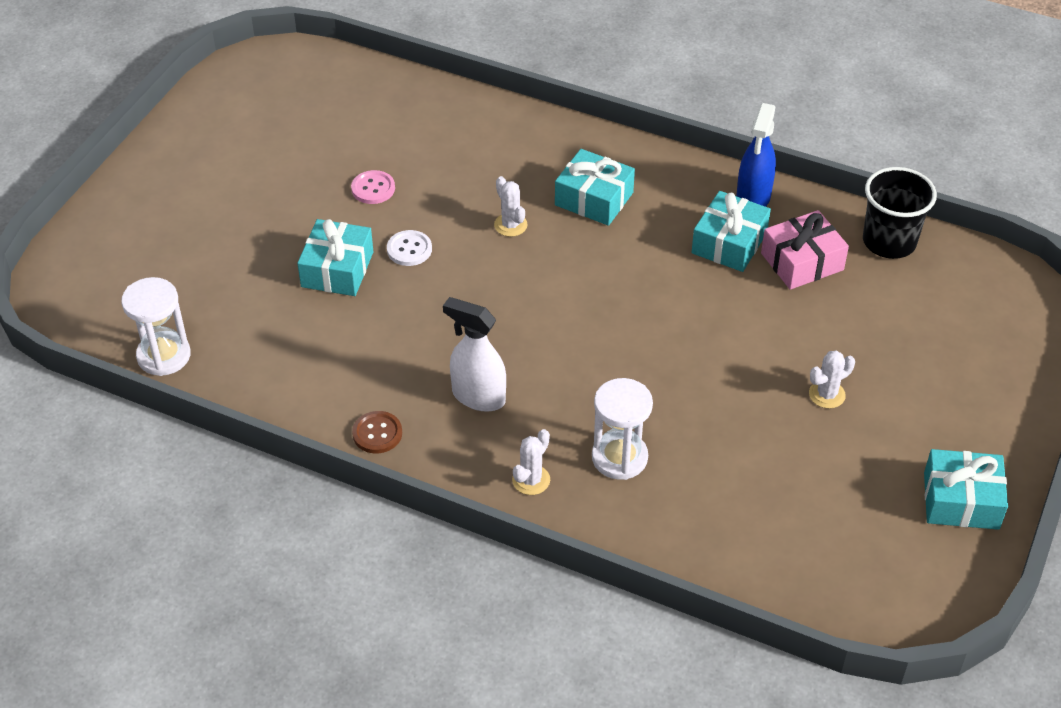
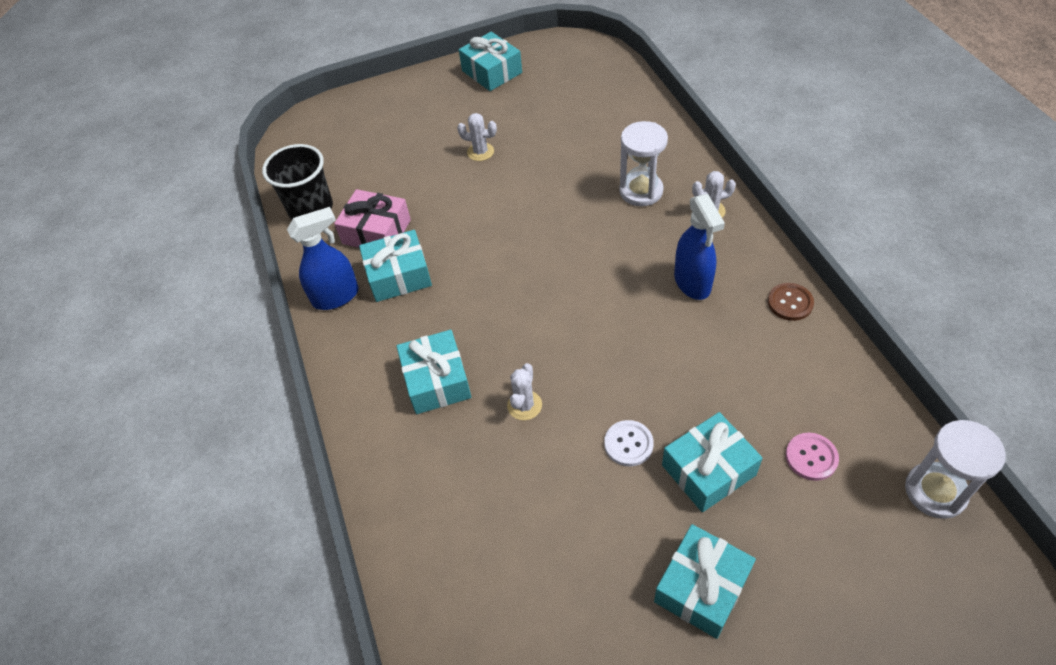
camera: 130 degrees left, 5 degrees up
(286, 207) = (702, 587): none -> turquoise gift
(373, 188) = (599, 541): pink button -> pink button (811, 457)
(478, 396) = (692, 283): white spray bottle -> blue spray bottle

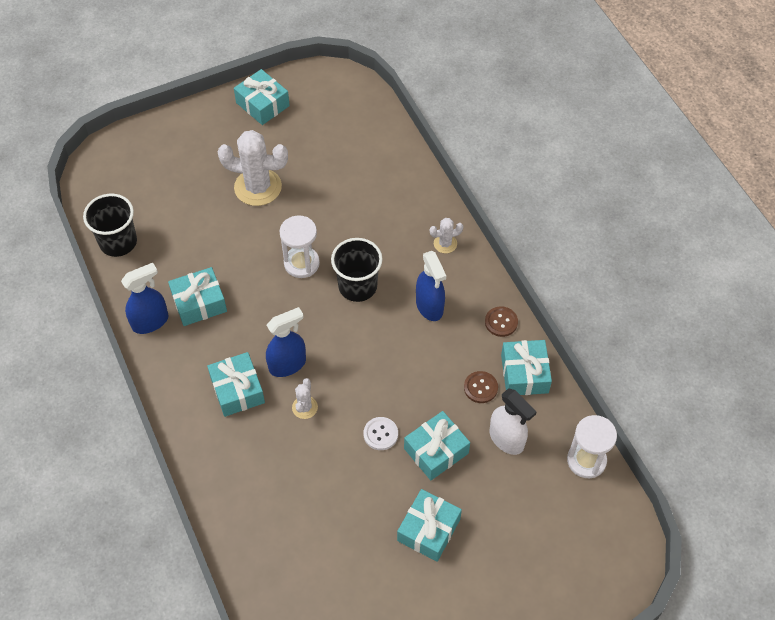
camera: 10 degrees left, 5 degrees up
(376, 232) = (177, 263): pink gift -> none
(480, 152) = (258, 187): white cactus -> white cactus, size x2.07
(504, 350) = (287, 364): none -> blue spray bottle
(598, 258) = (357, 286): none -> black cup
(641, 191) = (391, 225): white hourglass -> white hourglass (301, 263)
(768, 385) = (480, 388): none -> brown button
(811, 457) = (506, 439): pink button -> white spray bottle
(828, 368) = (524, 374): none -> turquoise gift

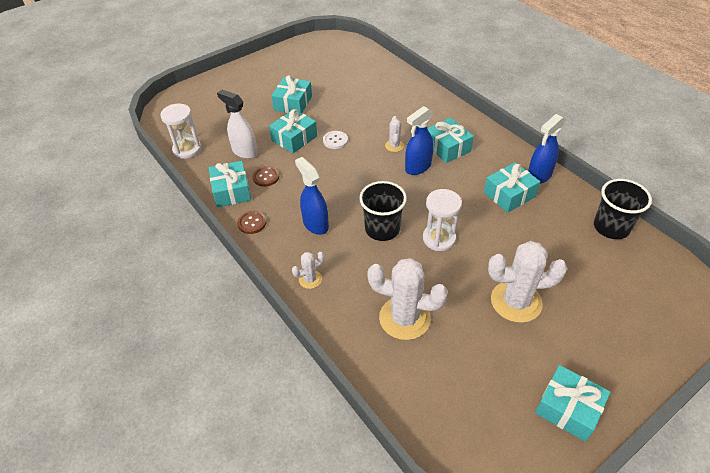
camera: 170 degrees right, 10 degrees down
(364, 191) = (404, 318): none -> white cactus

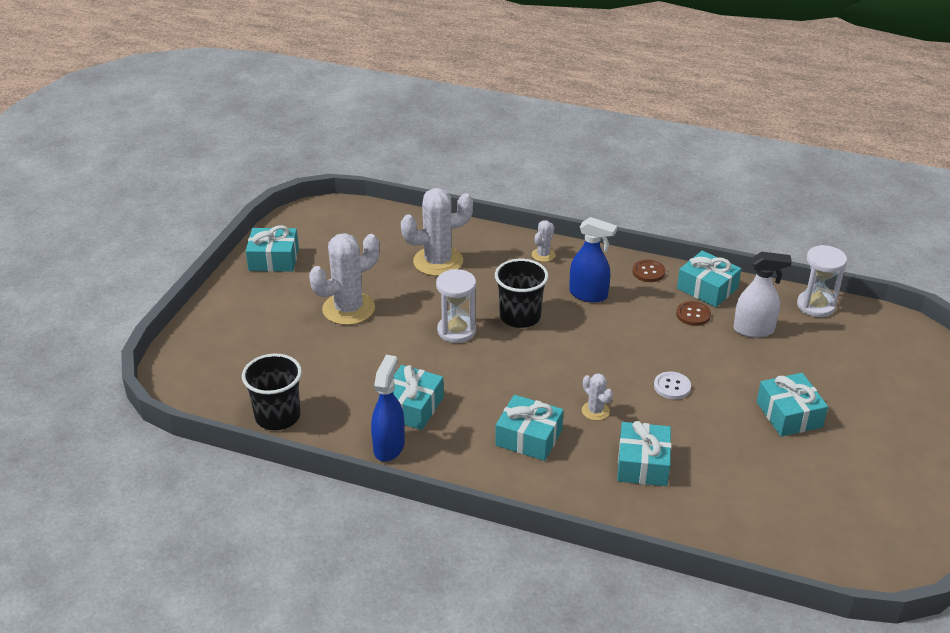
camera: 145 degrees right, 10 degrees down
(294, 138) = (722, 368): turquoise gift -> turquoise gift (643, 464)
(418, 167) = (542, 395): blue spray bottle -> none

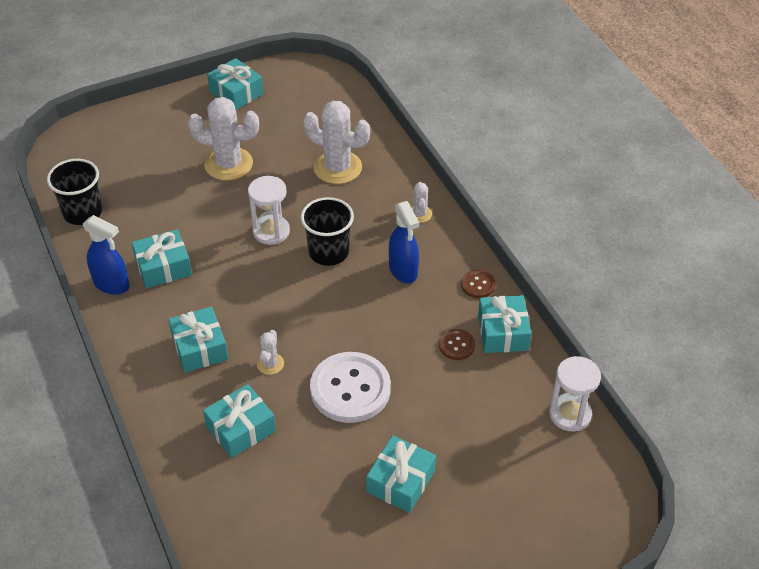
camera: 45 degrees right, 10 degrees up
(389, 447) = (112, 284): blue spray bottle -> blue spray bottle turned 60 degrees clockwise
(543, 255) = (420, 214): white cactus -> white cactus turned 75 degrees counterclockwise
(672, 386) = (350, 389): white button -> white button, size x2.17
(754, 330) = (484, 394): white spray bottle -> none

